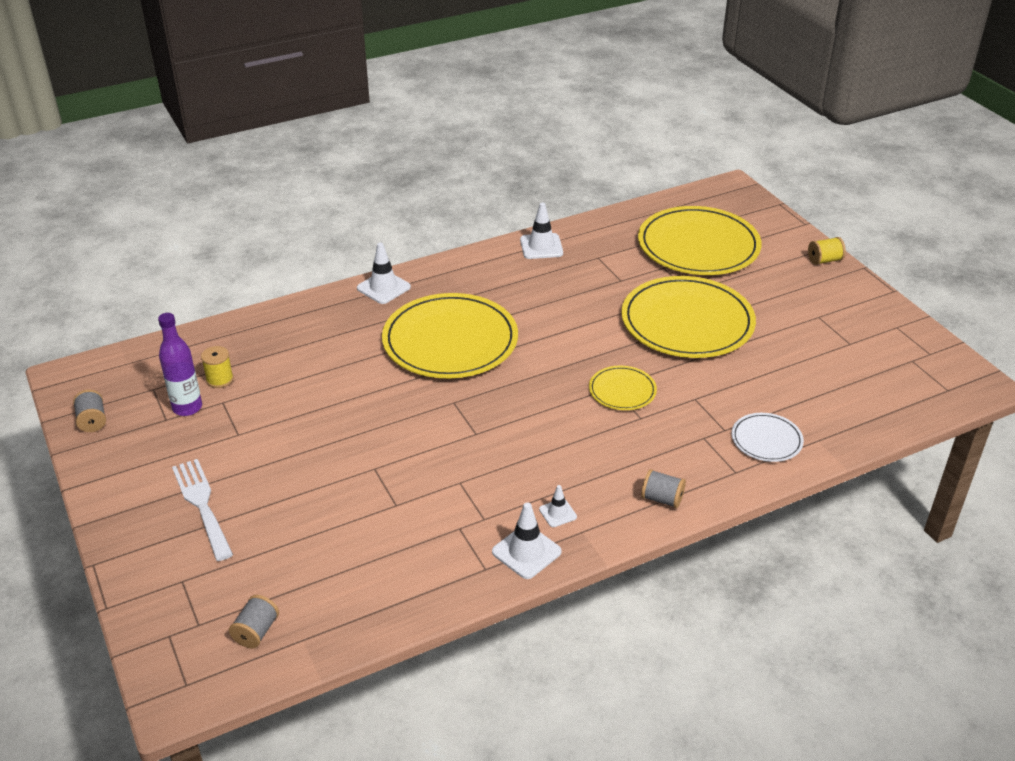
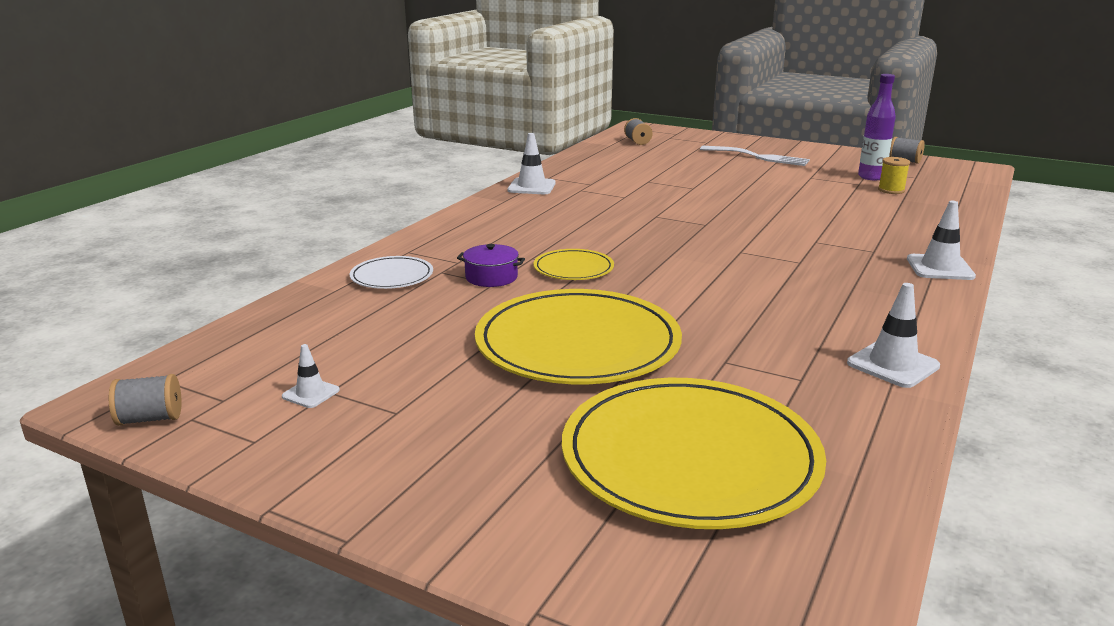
camera: 145 degrees right, 15 degrees down
(450, 341) = (789, 253): yellow plate -> none
(558, 513) = (533, 202): white traffic cone -> white traffic cone (311, 393)
(662, 499) = (460, 225): grey spool -> grey spool (150, 419)
(691, 406) = (491, 277): none -> purple pot
(824, 260) = (437, 523): yellow spool -> none

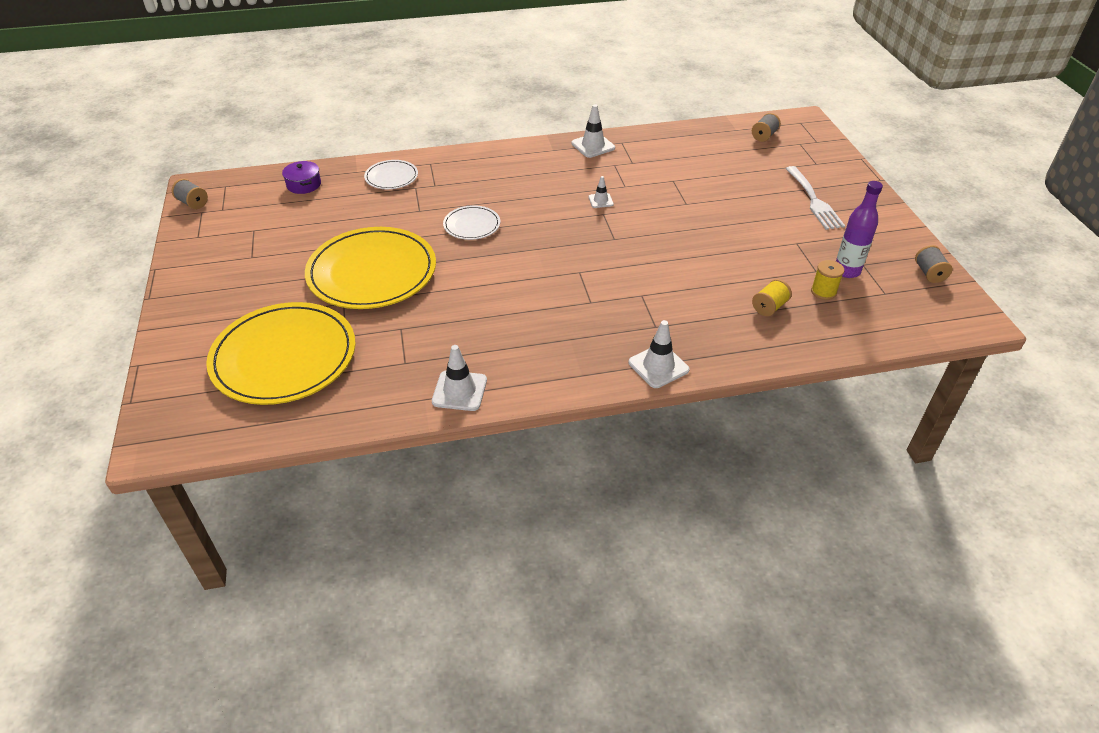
camera: 50 degrees right, 20 degrees up
(311, 393) = (247, 226): white traffic cone -> white traffic cone (600, 201)
(491, 277) = (426, 206): purple pot -> purple pot (304, 185)
(573, 268) = (472, 225): yellow plate -> white plate
(892, 209) = (769, 307): none -> yellow spool

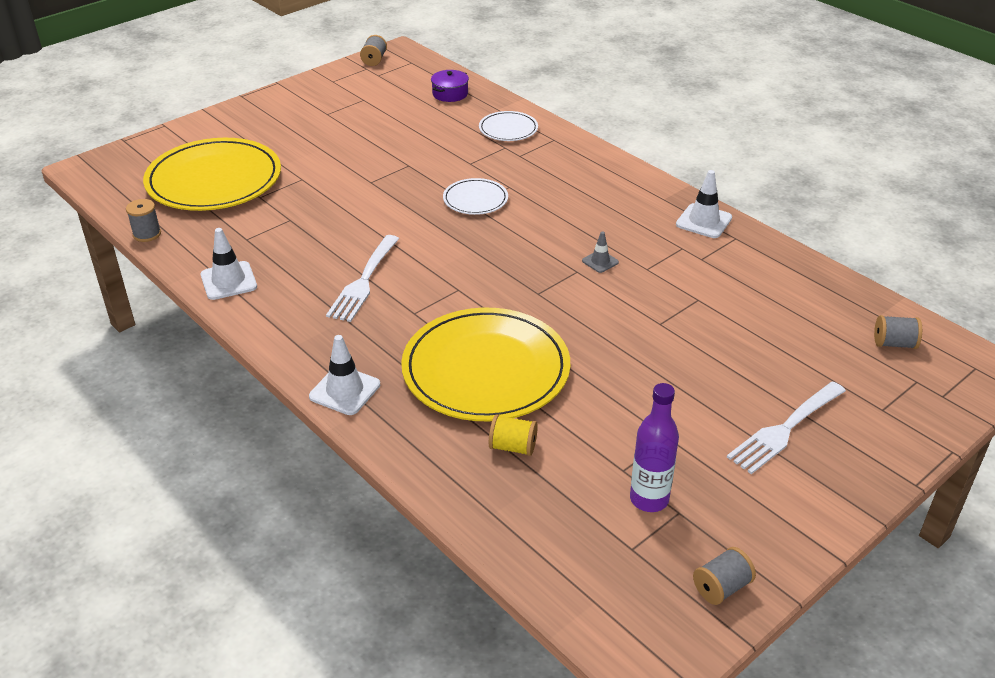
camera: 60 degrees right, 5 degrees down
(331, 426) = (147, 234): none -> grey spool
(372, 272) = (355, 175): yellow plate -> yellow plate (486, 369)
(529, 315) = (363, 282): none -> white fork
(600, 201) = (600, 261): white traffic cone -> grey traffic cone
(823, 292) = (584, 487): yellow spool -> none

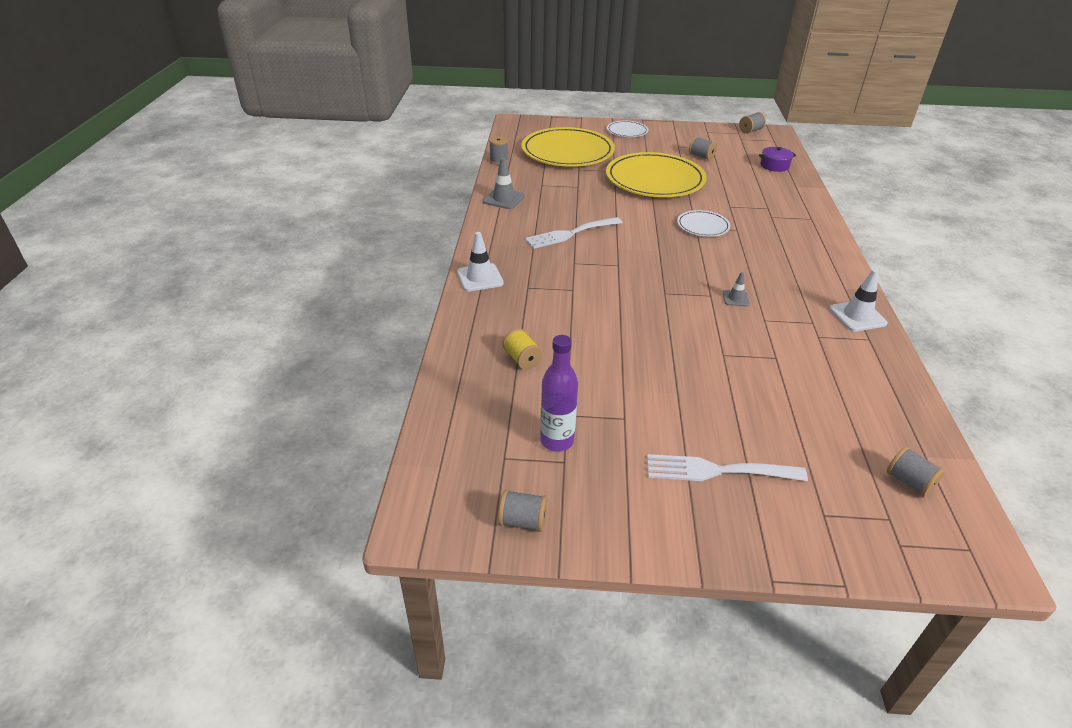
camera: 45 degrees right, 0 degrees up
(228, 281) = (503, 199): white traffic cone -> grey traffic cone
(367, 116) = (701, 156): none -> grey spool
(486, 369) = (569, 312): yellow plate -> yellow plate (655, 179)
(508, 129) = (786, 199): white plate -> white plate (627, 131)

